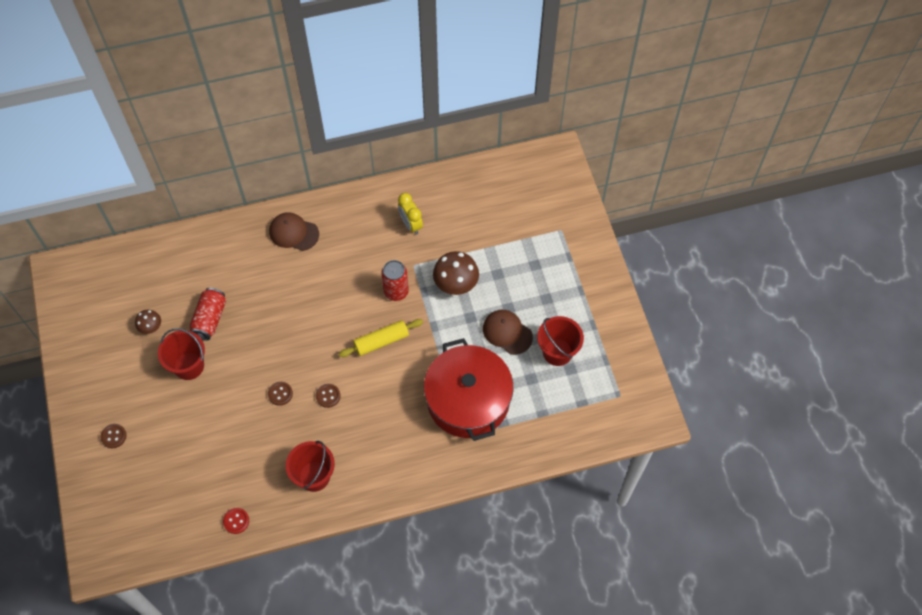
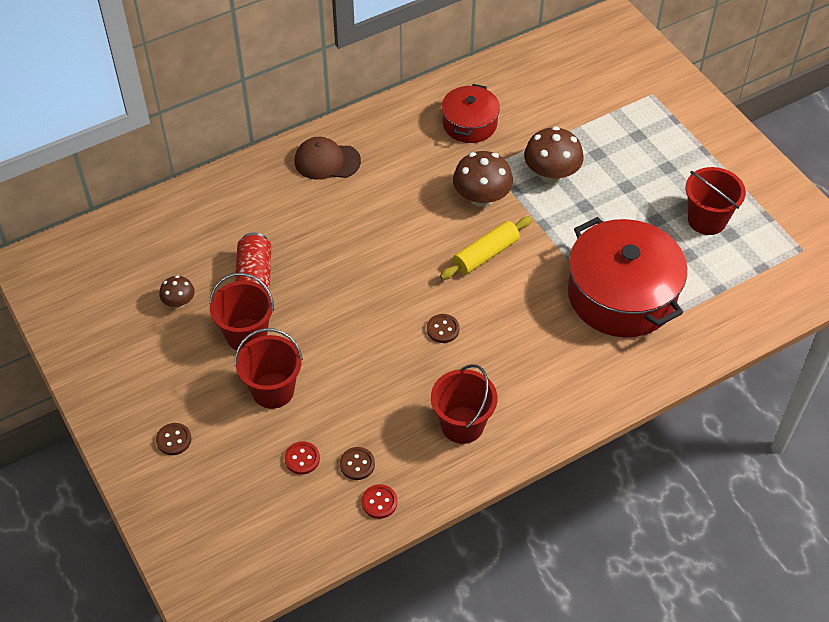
camera: 15 degrees left, 10 degrees down
(193, 415) = (273, 390): none -> red bucket
(195, 474) = (302, 459): none -> red button
(280, 394) = (380, 340): brown button -> brown button (357, 464)
(396, 292) = (481, 197): red can -> brown mushroom
(410, 224) = (469, 124): yellow clock -> red pot
(507, 332) = (637, 212): brown cap -> none

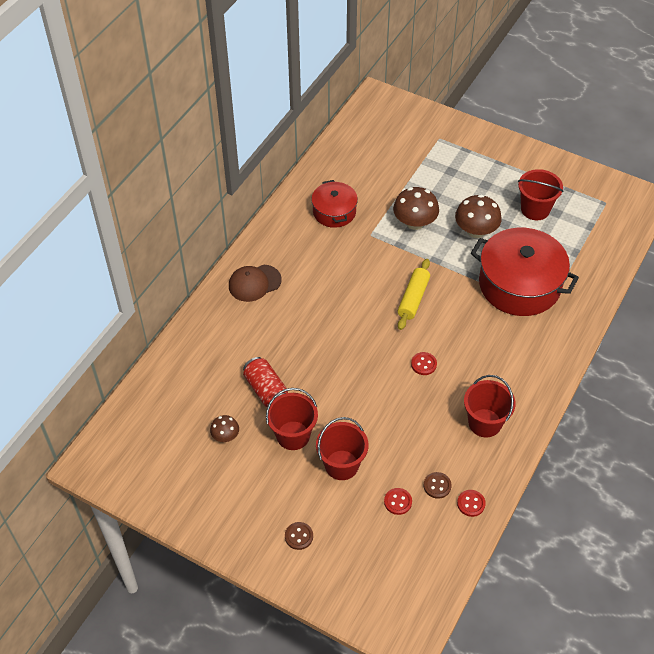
camera: 30 degrees left, 0 degrees up
(443, 329) = (423, 364): brown button -> red button
(481, 197) = (381, 260): brown mushroom -> brown mushroom (476, 231)

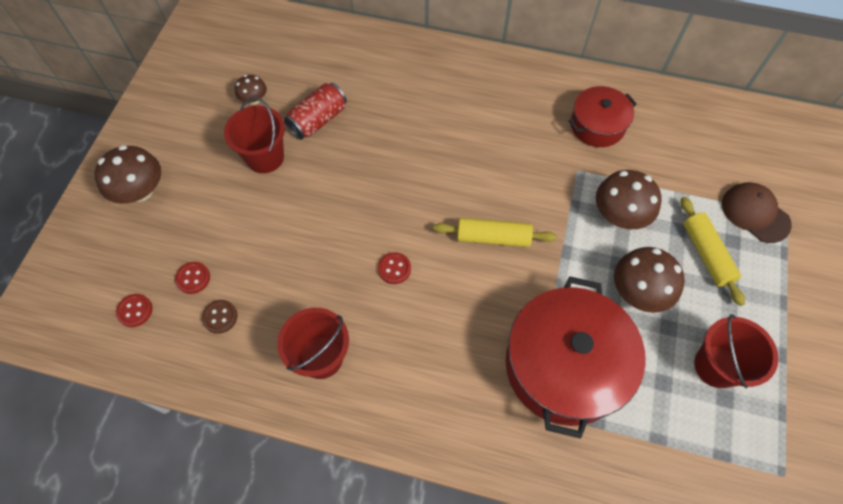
camera: 75 degrees right, 10 degrees up
(254, 283) = (460, 75): brown cap -> brown cap (755, 213)
(299, 536) = (140, 191): brown button -> brown mushroom
(341, 465) = (234, 211): red bucket -> none
(457, 188) = (706, 254): none -> yellow rolling pin
(471, 503) = (199, 360): red button -> red button (135, 311)

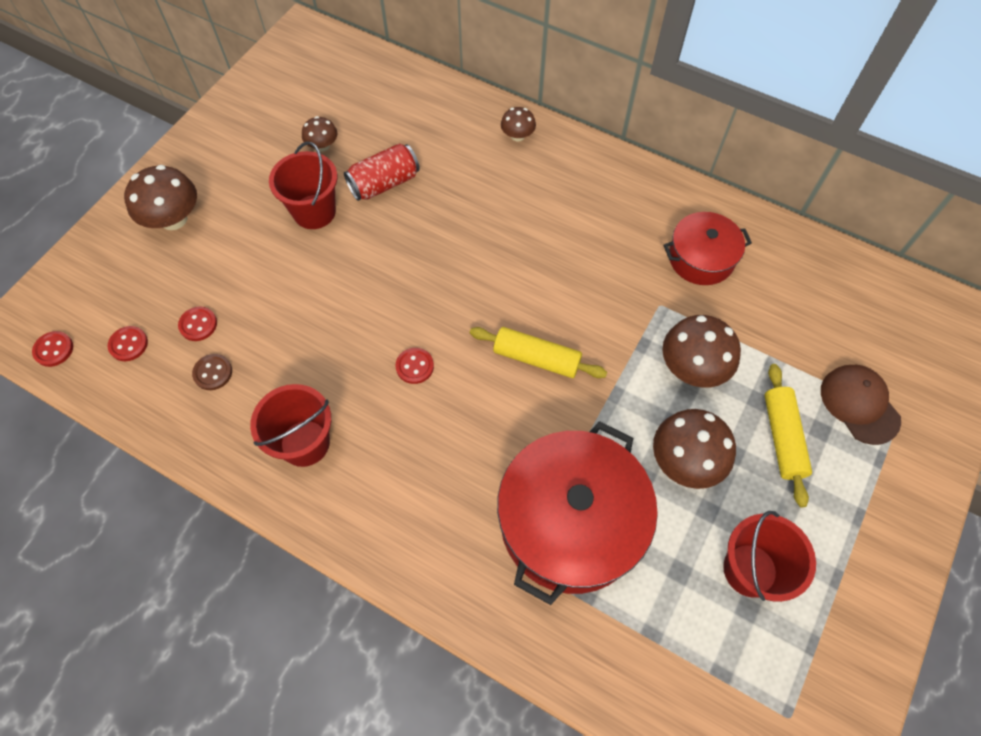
camera: 15 degrees right, 0 degrees up
(66, 332) = (54, 349): none -> red button
(417, 57) = (517, 136): none -> brown mushroom

